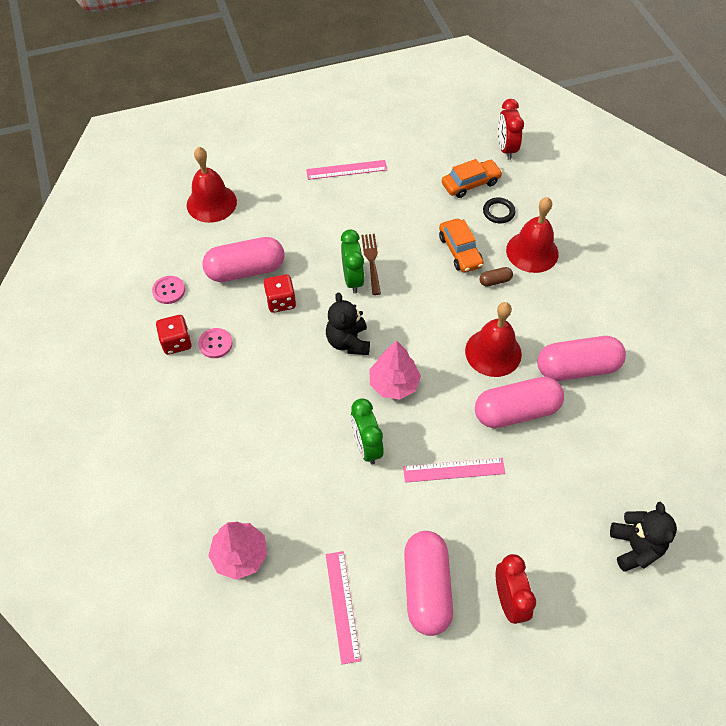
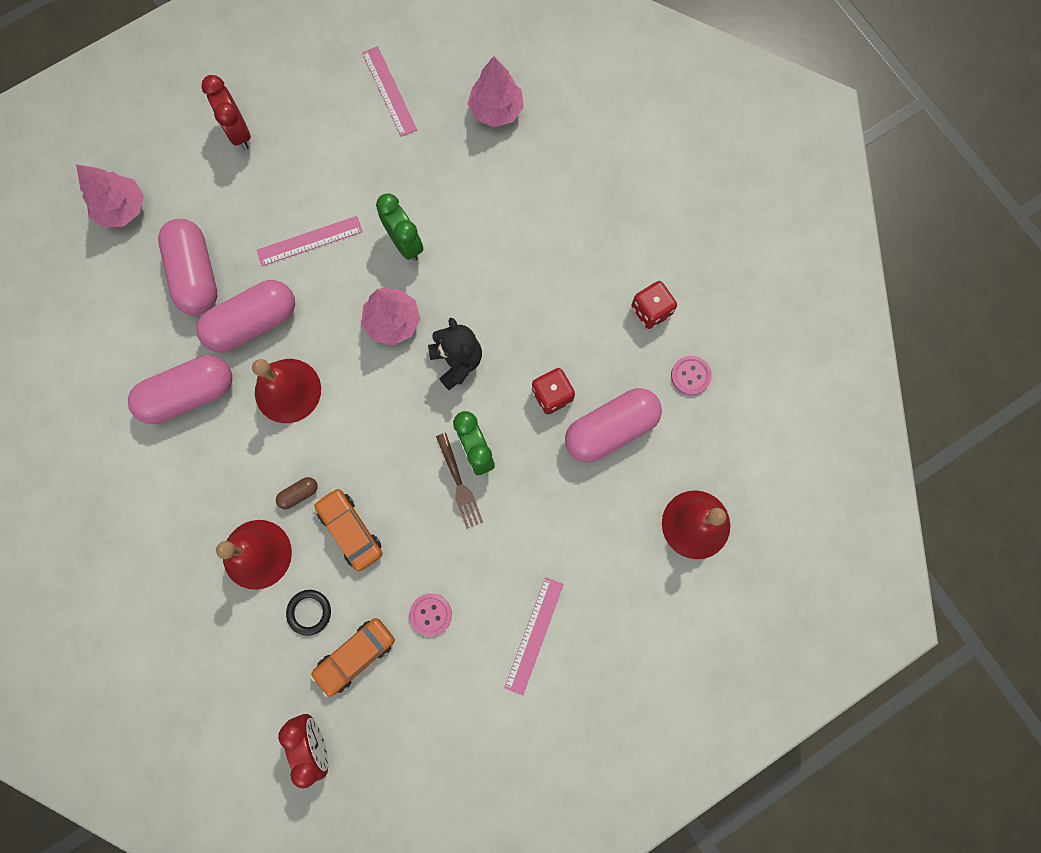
camera: 165 degrees right, 20 degrees up
(215, 344) = (606, 320): pink button -> pink button (430, 614)
(346, 170) = (534, 635): pink ruler -> pink ruler turned 45 degrees counterclockwise
(426, 588) = (316, 124): pink capsule -> pink capsule (196, 275)
(635, 547) = (122, 208): black teddy bear -> pink tree

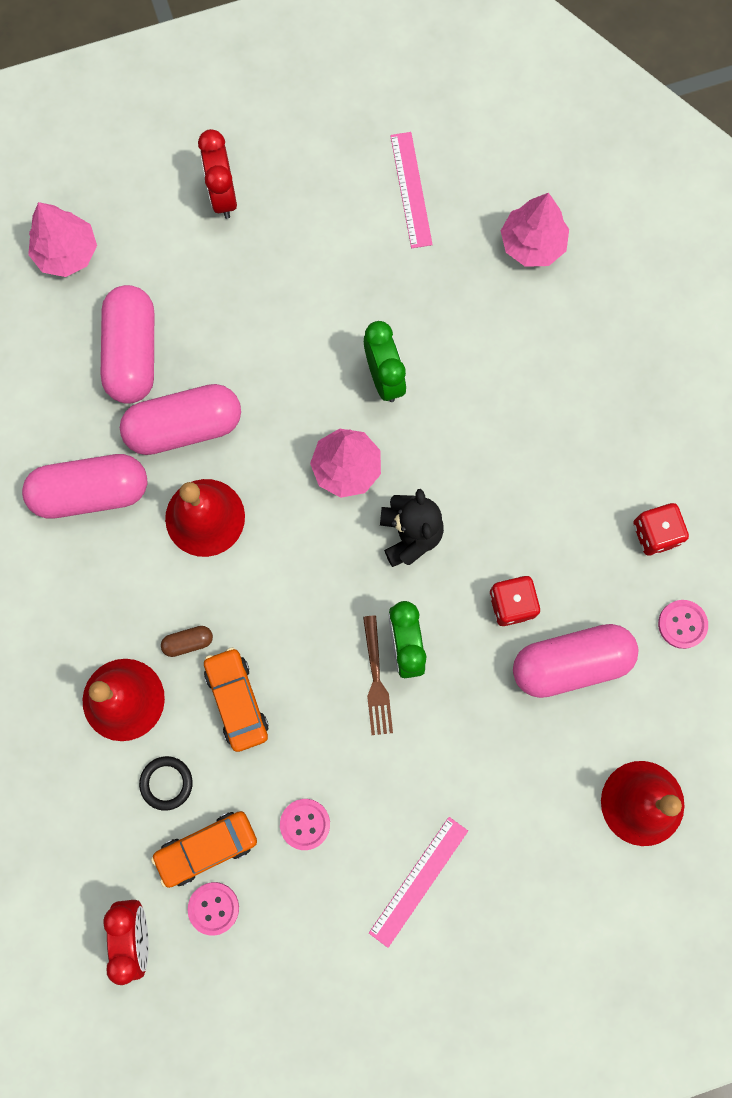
camera: 15 degrees right, 0 degrees up
(309, 240) = (273, 346): pink ruler -> none
(373, 703) = (213, 908): none -> pink button

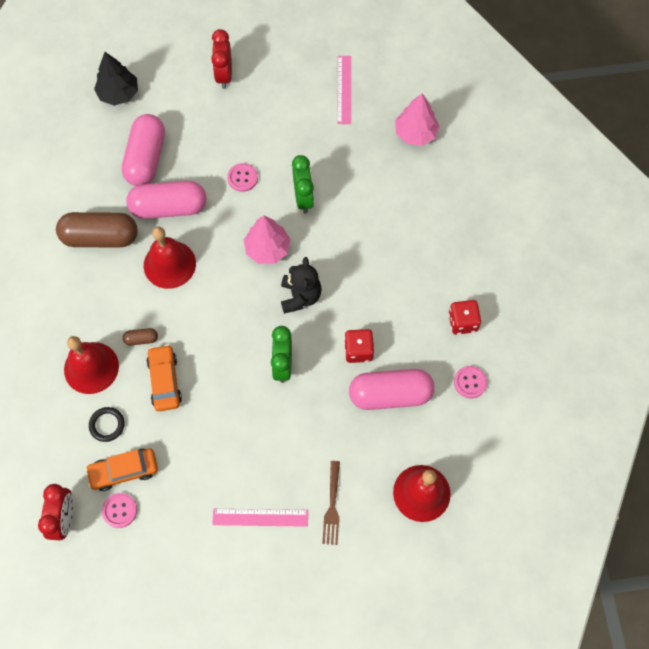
camera: 10 degrees right, 10 degrees down
(67, 253) = (118, 93): pink tree -> black tree
(91, 492) = (100, 237): pink capsule -> brown capsule
(305, 824) = (192, 467): pink button -> pink button (242, 178)
(376, 679) = (259, 383): brown fork -> brown fork (332, 505)
(419, 881) = (260, 517): pink ruler -> pink ruler turned 45 degrees clockwise

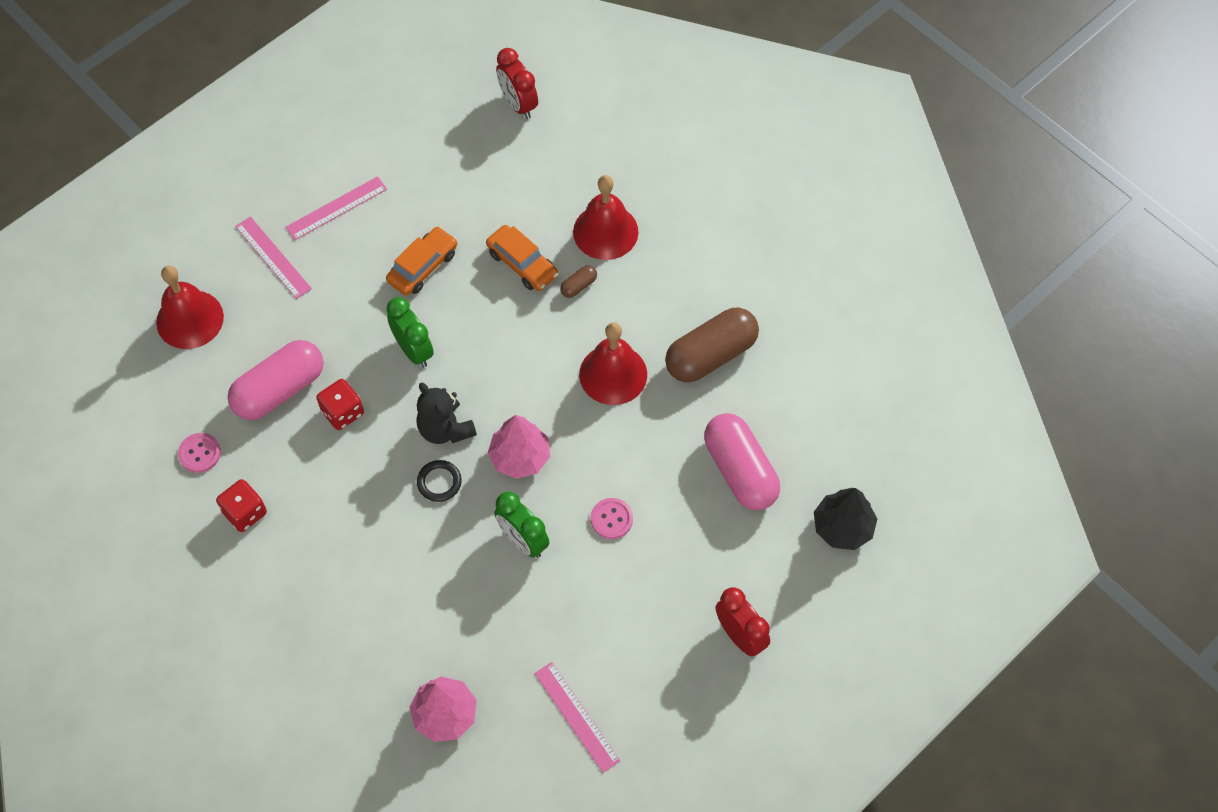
camera: 145 degrees right, 5 degrees down
(107, 425) = (545, 194): black ring -> black ring (439, 482)
(119, 510) = (473, 138): pink button -> none
(124, 471) = (496, 169): orange car -> orange car (423, 267)
(169, 207) = (666, 432): pink capsule -> none
(332, 505) = (273, 257): brown fork -> pink ruler

